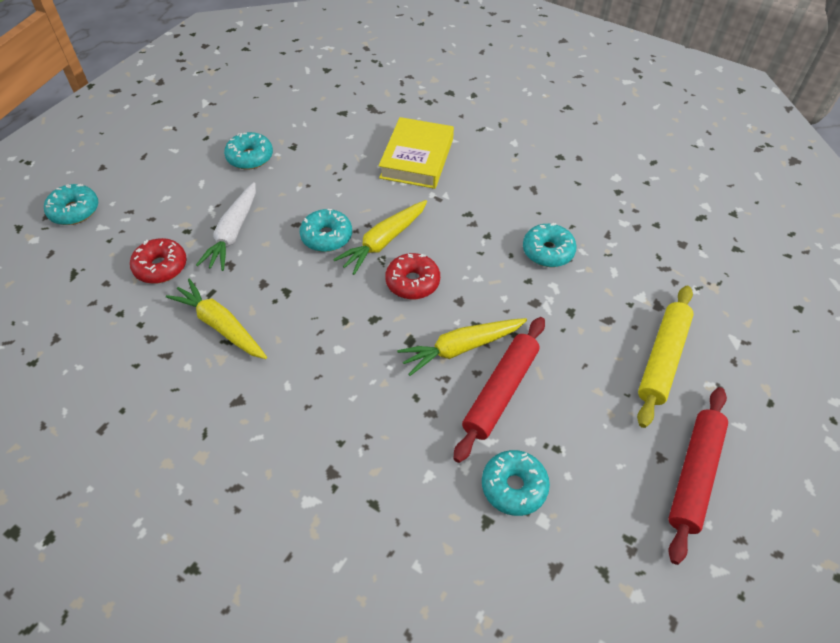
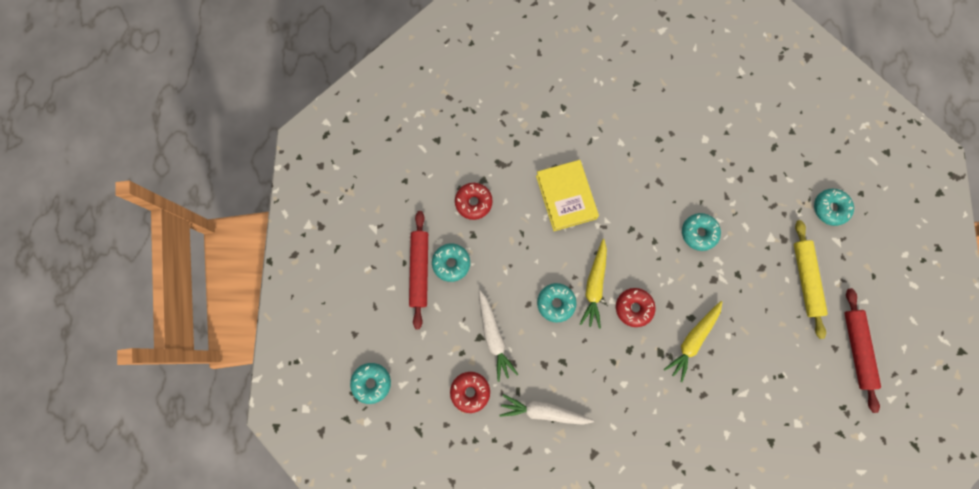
camera: 30 degrees left, 25 degrees up
(220, 326) = (543, 411): yellow carrot -> white carrot
(317, 124) = (473, 202): none -> red donut
(501, 392) = (732, 357): red rolling pin -> red rolling pin (420, 270)
(514, 487) = (773, 413): turquoise donut -> turquoise donut (830, 208)

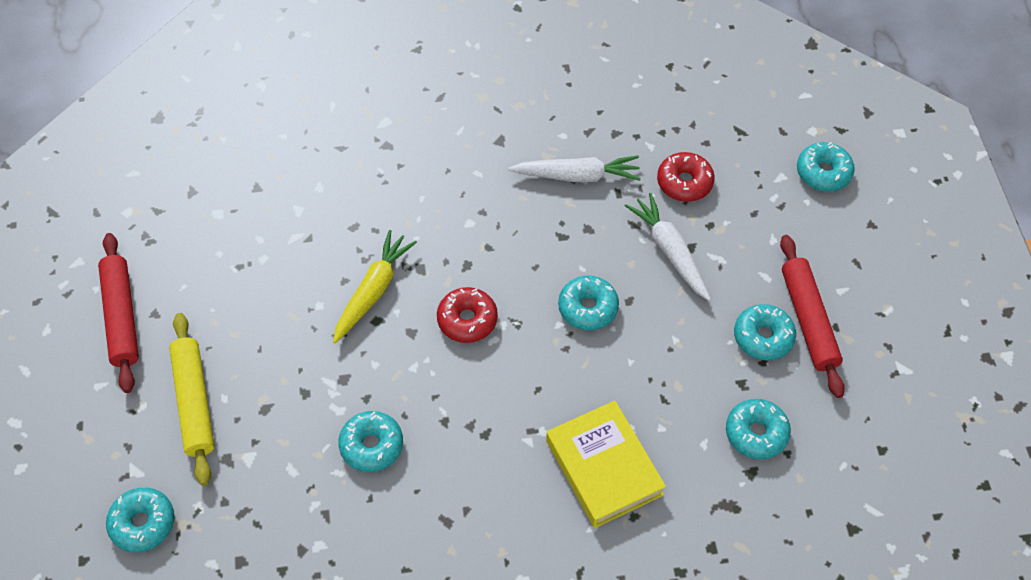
camera: 170 degrees right, 20 degrees down
(473, 202) = (756, 433): red donut -> turquoise donut
(594, 285) = (533, 341): yellow carrot -> none

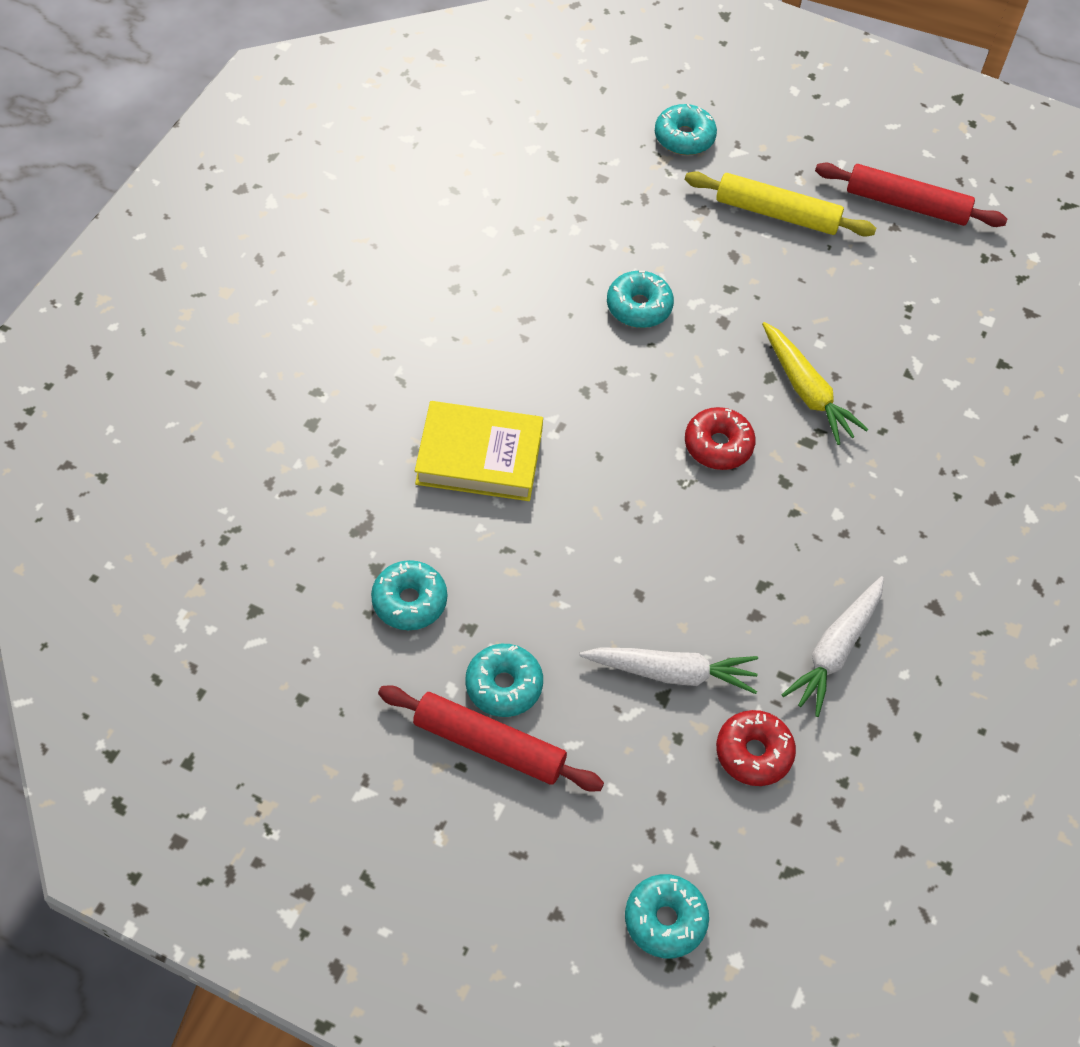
camera: 120 degrees right, 0 degrees up
(588, 308) = (657, 552): turquoise donut -> none

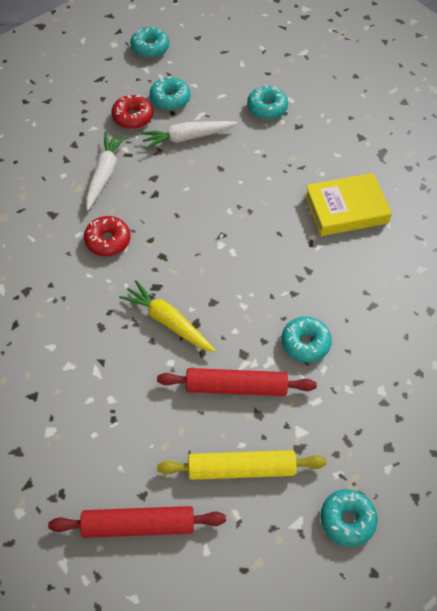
camera: 160 degrees right, 0 degrees up
(409, 601) = (334, 128): turquoise donut -> turquoise donut (170, 99)
(489, 744) = (260, 84): red rolling pin -> red rolling pin (236, 387)
(718, 445) = (211, 264): red donut -> red donut (108, 241)

